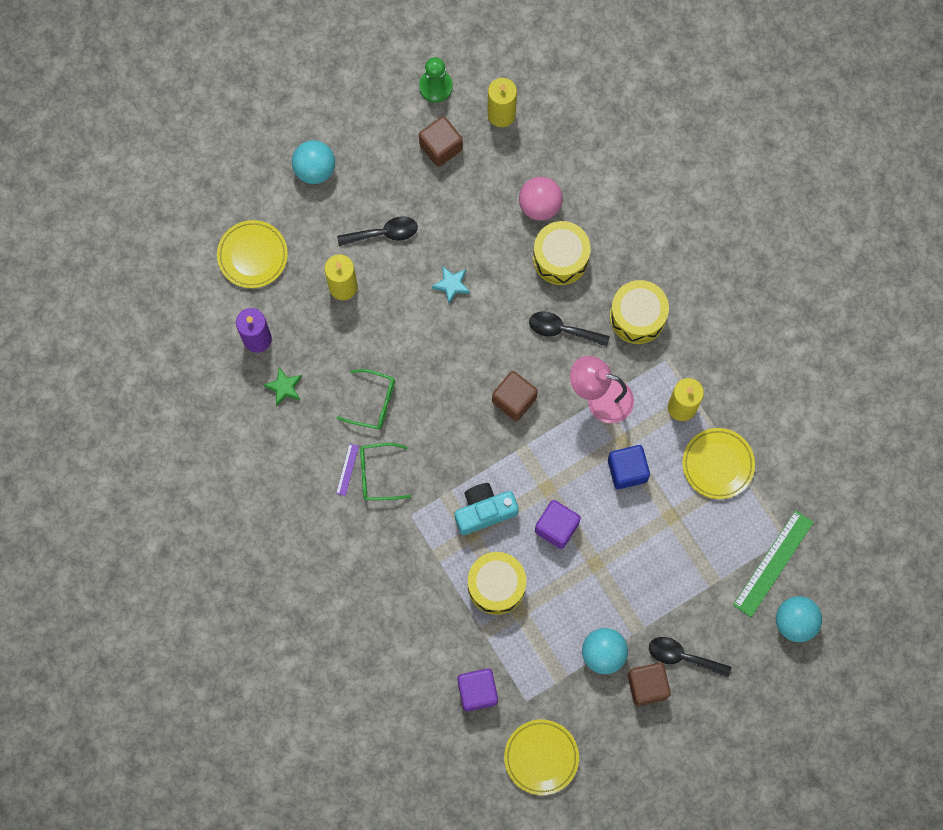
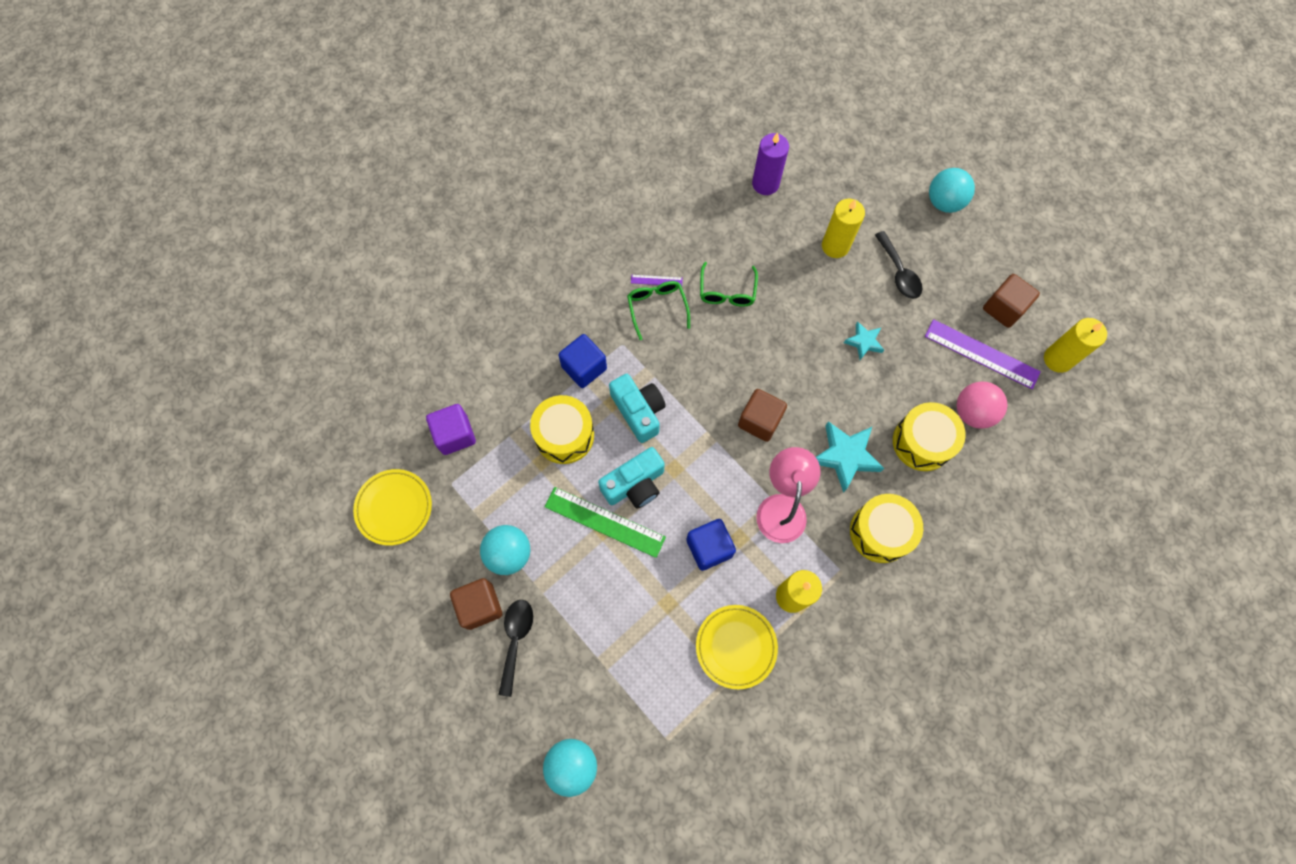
camera: 80 degrees right, 5 degrees down
(252, 255) = (844, 166): yellow plate -> none
(284, 387) = (724, 214): green star -> none
(429, 556) = (584, 368): none -> blue cube
(435, 86) = (1065, 293): green pawn -> none
(483, 181) = (981, 354): none -> purple ruler
(556, 527) = (634, 484): purple cube -> turquoise camera
(562, 330) = (845, 456): black spoon -> turquoise star
(773, 563) = (635, 728): green ruler -> green ruler (604, 522)

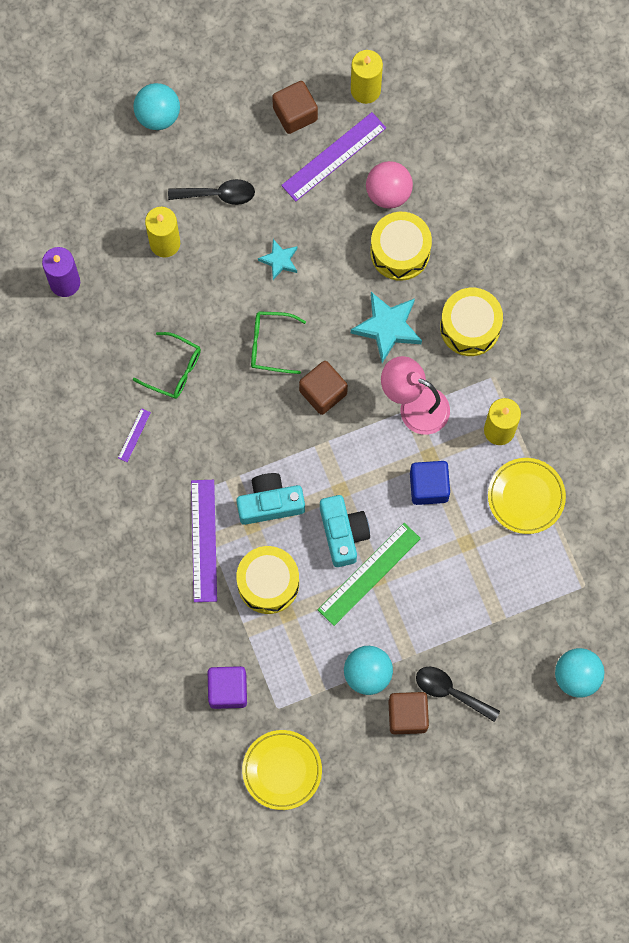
camera: 70 degrees left, 5 degrees up
(584, 368) = (203, 540): blue cube -> purple ruler
(657, 308) = (165, 445): green glasses -> green glasses (270, 344)

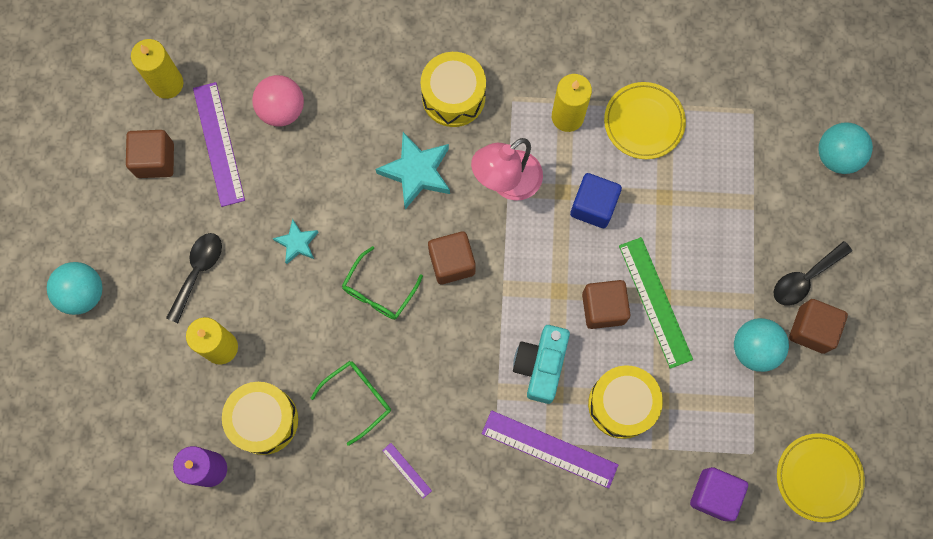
camera: 65 degrees left, 0 degrees up
(343, 533) = (603, 308): turquoise camera -> brown cube
(400, 251) = (346, 126): yellow drum -> yellow drum (264, 420)

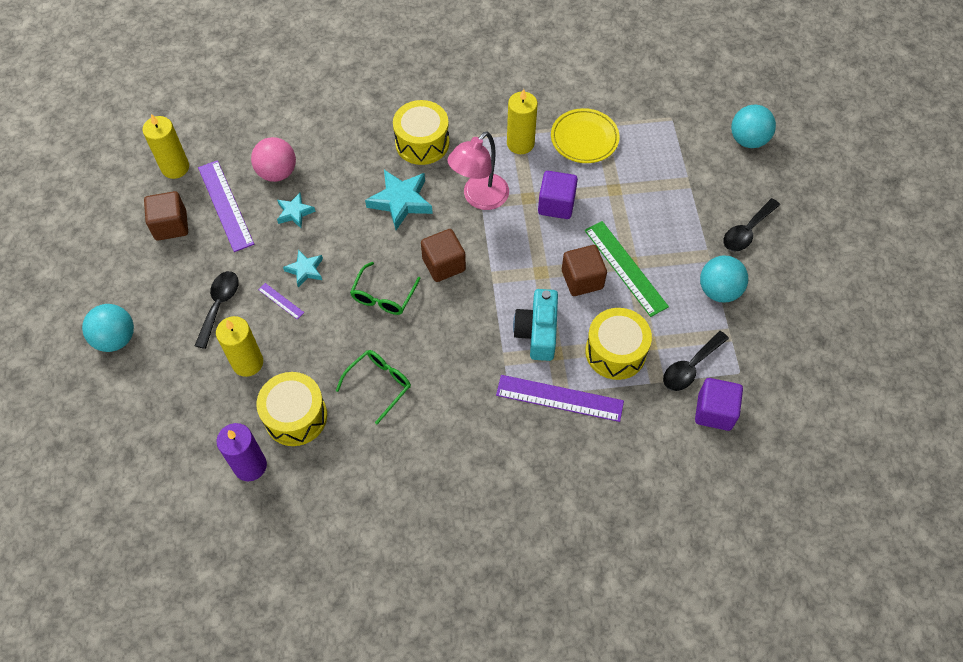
camera: 10 degrees left, 15 degrees down
(295, 166) = (295, 212): none -> turquoise star
(406, 470) = (434, 437): purple ruler -> purple ruler (281, 301)
(593, 206) = (556, 204): blue cube -> purple cube
(700, 437) = (690, 367): none -> black spoon
(811, 329) = (763, 268): brown cube -> none
(818, 477) = (801, 382): yellow plate -> none

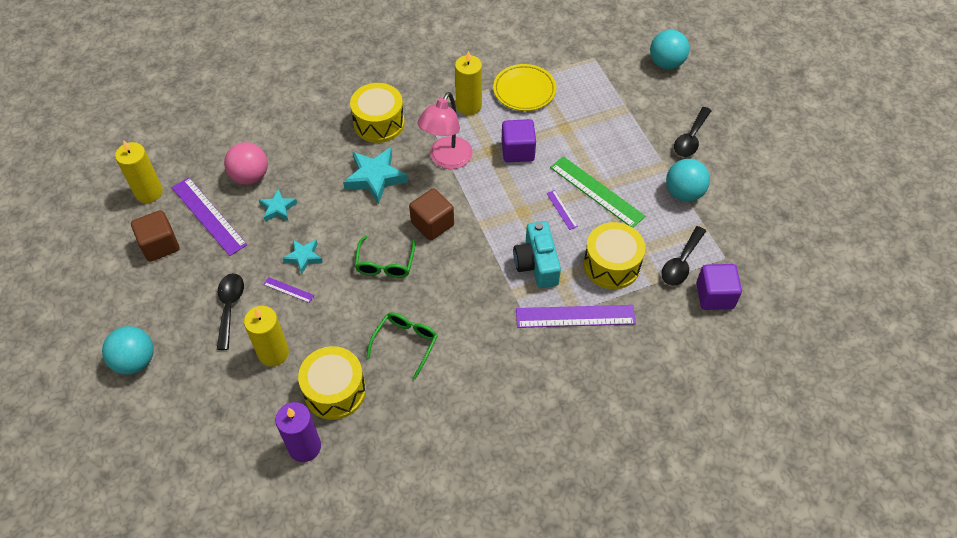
camera: 15 degrees left, 5 degrees down
(582, 279) = (561, 210): brown cube -> purple ruler

